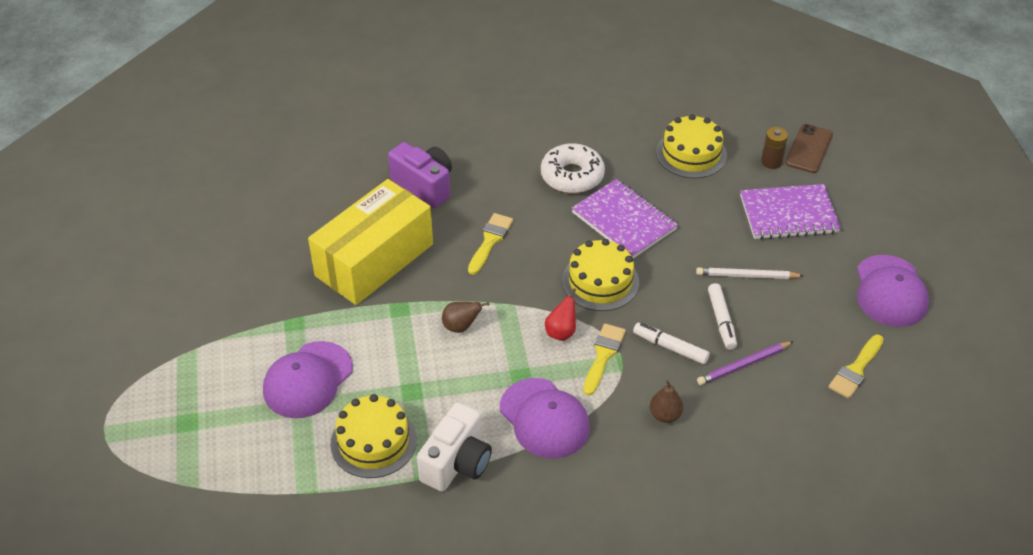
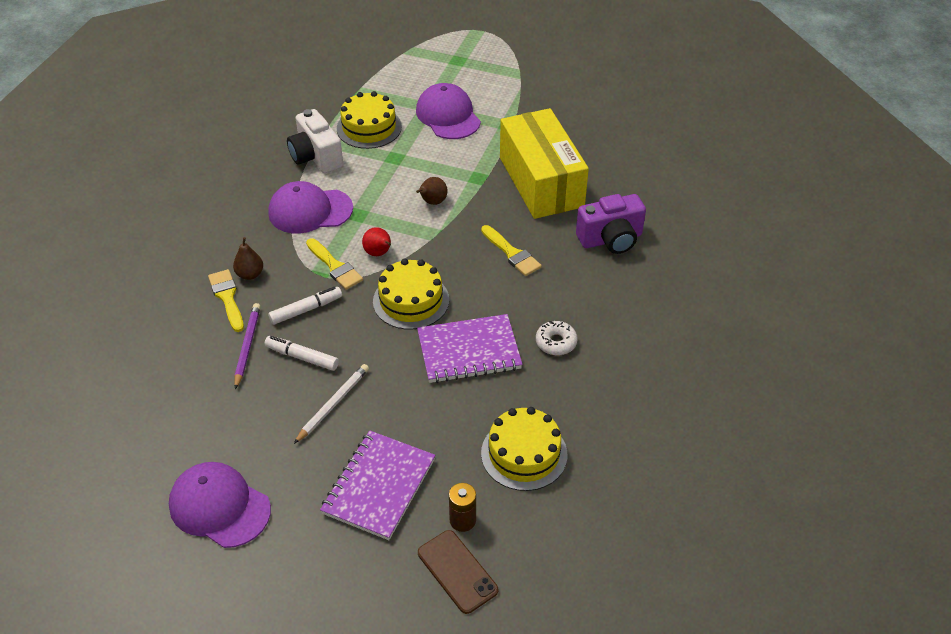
camera: 120 degrees right, 0 degrees up
(572, 176) = (556, 342): white donut -> white donut, size x0.59
(856, 370) = (171, 419): yellow brush -> yellow brush (227, 297)

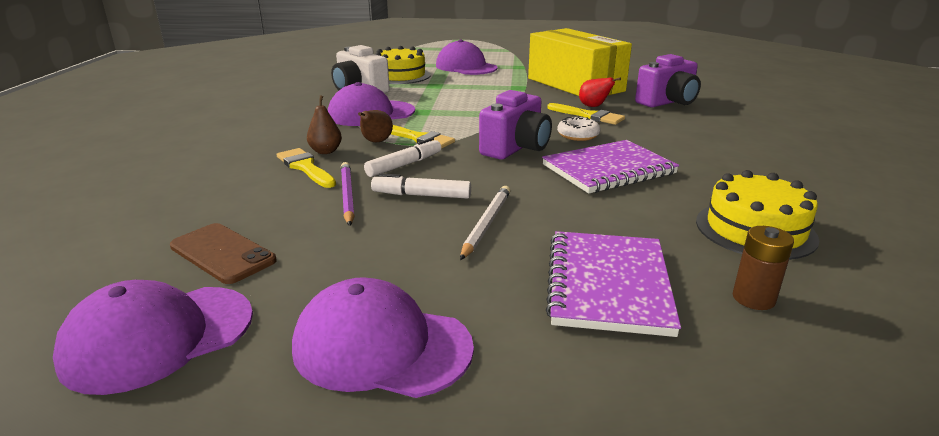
camera: 15 degrees left, 20 degrees down
(101, 470) = (158, 337): none -> purple cap
(379, 253) = (459, 127): red pear -> red pear (594, 106)
(411, 300) = (516, 148): yellow cake -> purple camera
(432, 202) = (488, 100): brown pear -> brown pear (376, 142)
(457, 571) = (811, 355): brown phone -> brown phone (222, 253)
(556, 342) = (690, 155): white donut -> white donut (578, 135)

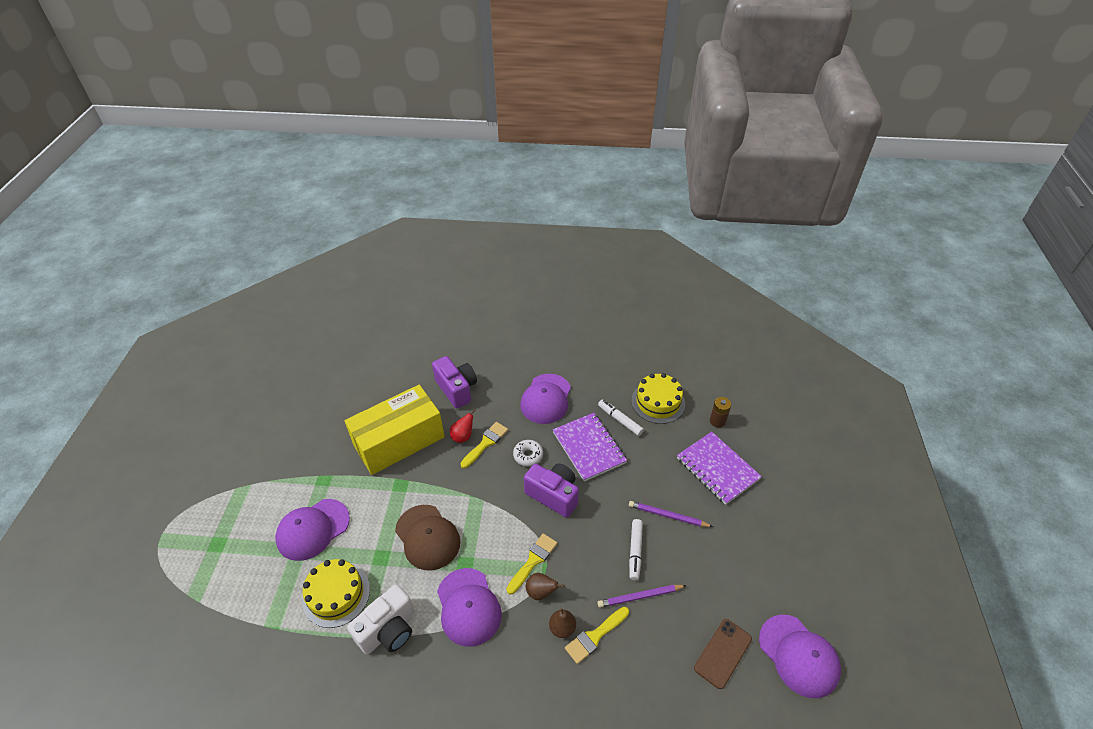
camera: 90 degrees left, 20 degrees up
(381, 346) = (780, 557): purple cap -> purple cap (546, 399)
(404, 165) = (587, 566): white marker -> white marker (620, 420)
(455, 98) = (427, 537): none -> brown cap
(486, 224) = (668, 516): white pencil -> purple pencil
(608, 285) = (717, 469): purple notebook -> purple notebook turned 45 degrees clockwise

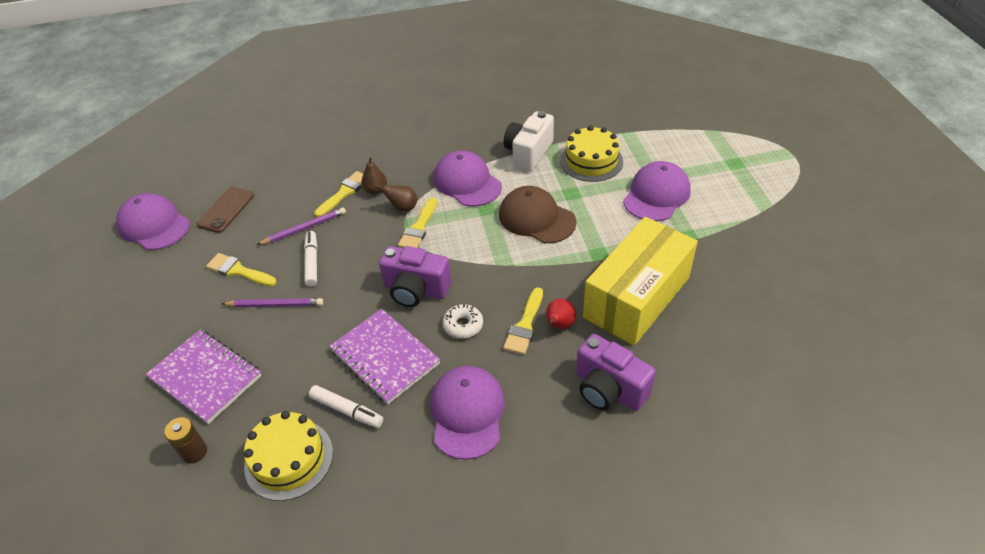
camera: 165 degrees right, 0 degrees up
(702, 562) = (238, 271): none -> yellow brush

